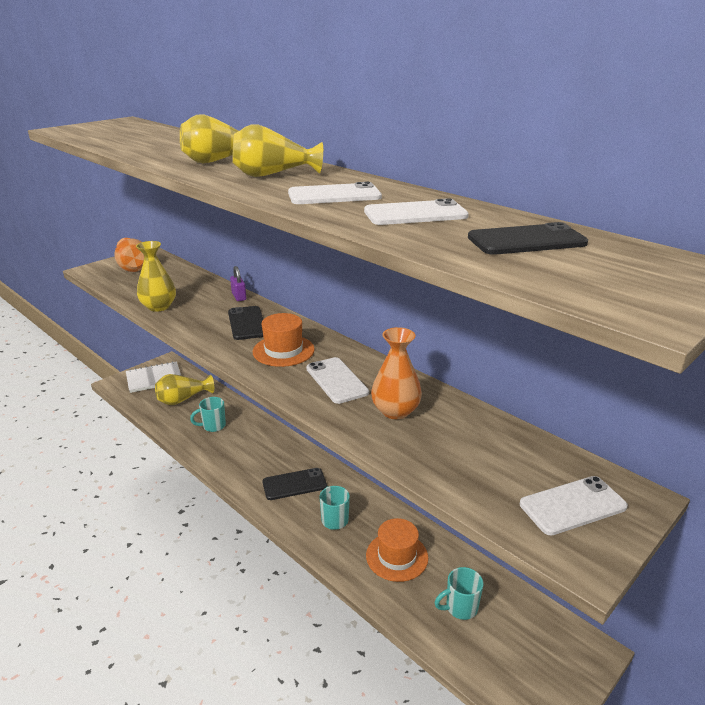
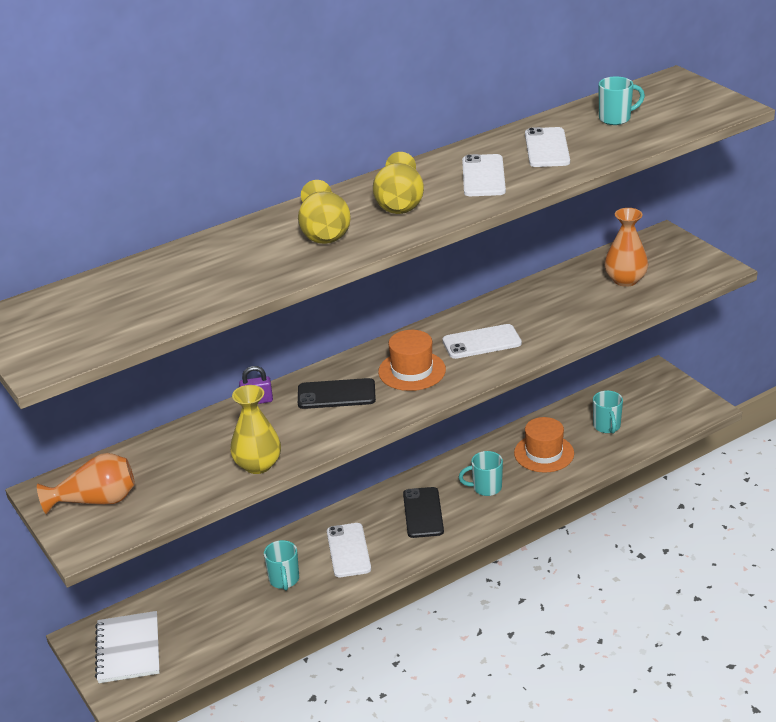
camera: 75 degrees left, 5 degrees up
(182, 399) = (205, 613): yellow vase -> none
(395, 411) = (540, 316): orange vase -> orange vase (625, 280)
(526, 240) = (616, 118): black phone -> turquoise mug
(572, 505) = (669, 261): white phone -> white phone (348, 550)

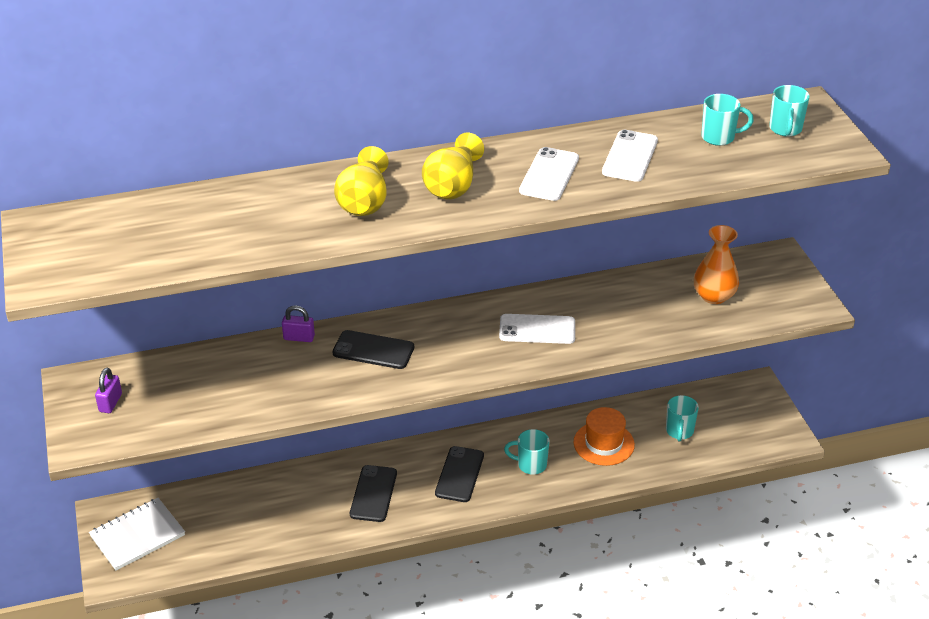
camera: 15 degrees right, 5 degrees up
(96, 501) = (110, 403): orange vase -> purple padlock
(128, 649) = (137, 536): white notebook -> white notebook turned 45 degrees clockwise
(258, 465) = (267, 405): yellow vase -> none
(284, 580) = (302, 507): turquoise mug -> turquoise mug (785, 129)
(348, 550) = (373, 494): white phone -> black phone
(412, 371) = (455, 343): orange hat -> none

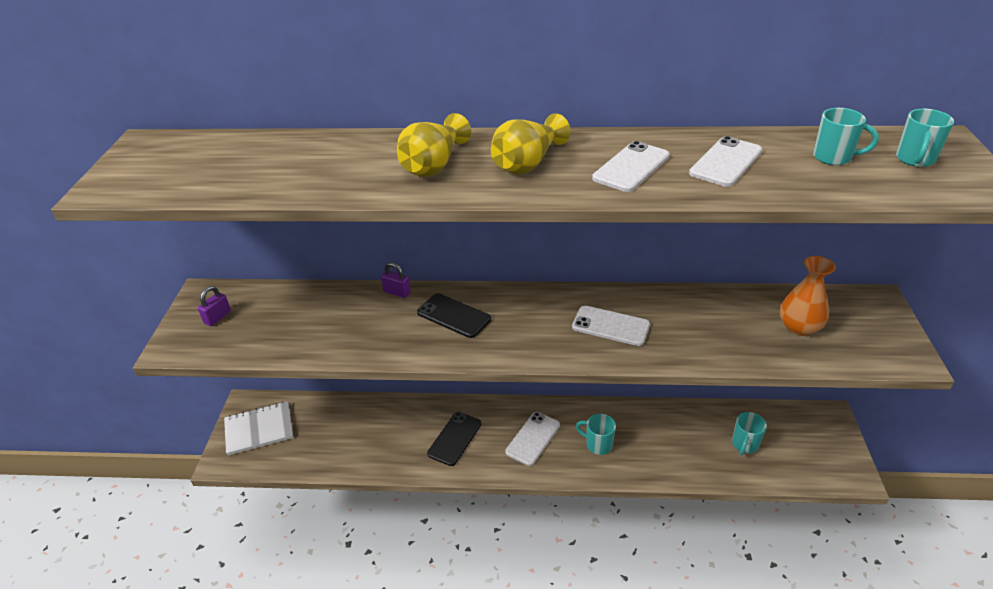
camera: 20 degrees right, 0 degrees up
(459, 474) = (533, 438): black phone -> white phone
(603, 443) = (670, 440): orange hat -> none

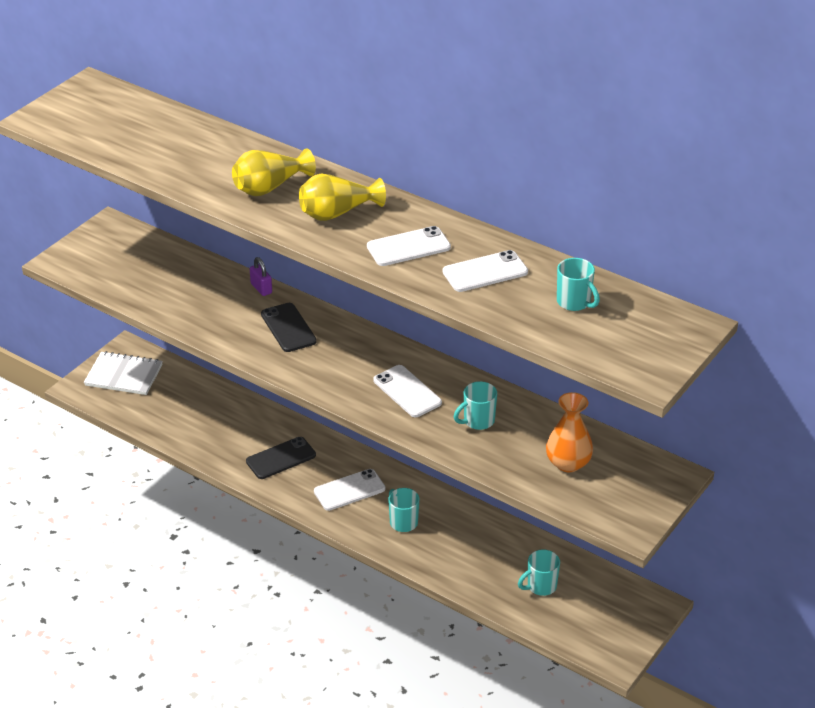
camera: 30 degrees right, 0 degrees up
(217, 317) = (107, 251): purple padlock -> none
(915, 159) = (636, 330): turquoise mug -> turquoise mug (478, 421)

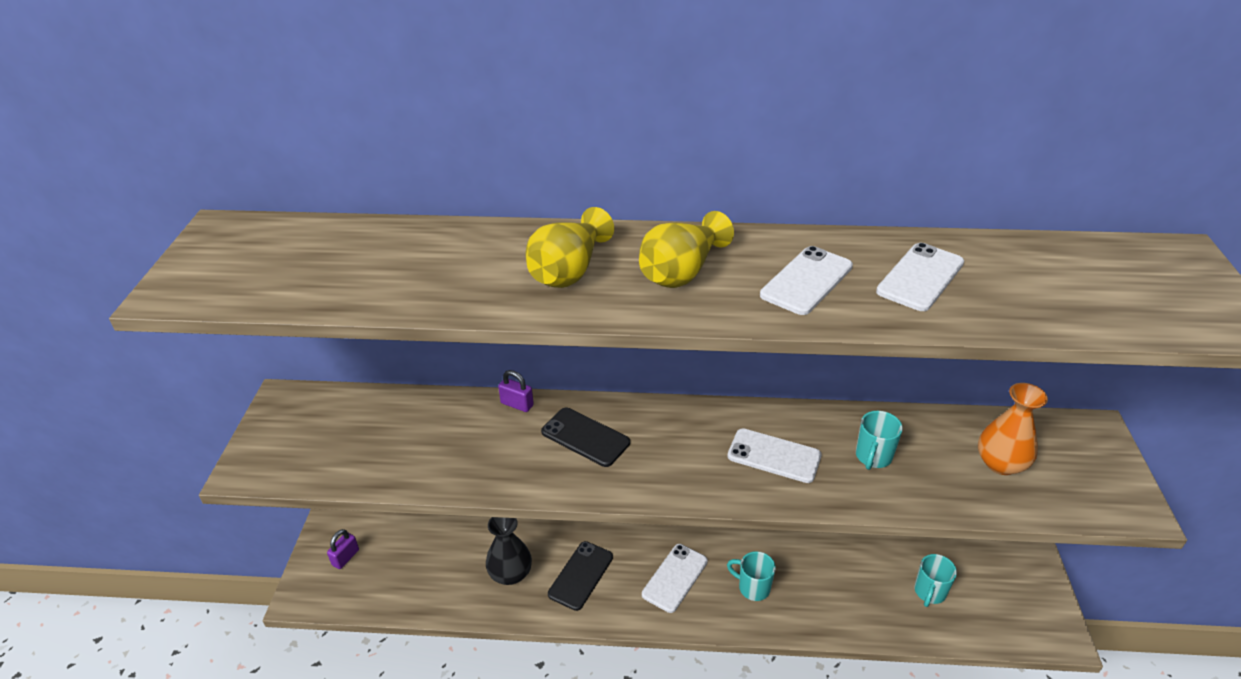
camera: 30 degrees left, 0 degrees up
(124, 375) = (345, 557): white notebook -> purple padlock
(231, 435) = (510, 573): none -> black vase
(574, 302) = (1049, 275): turquoise mug -> none

